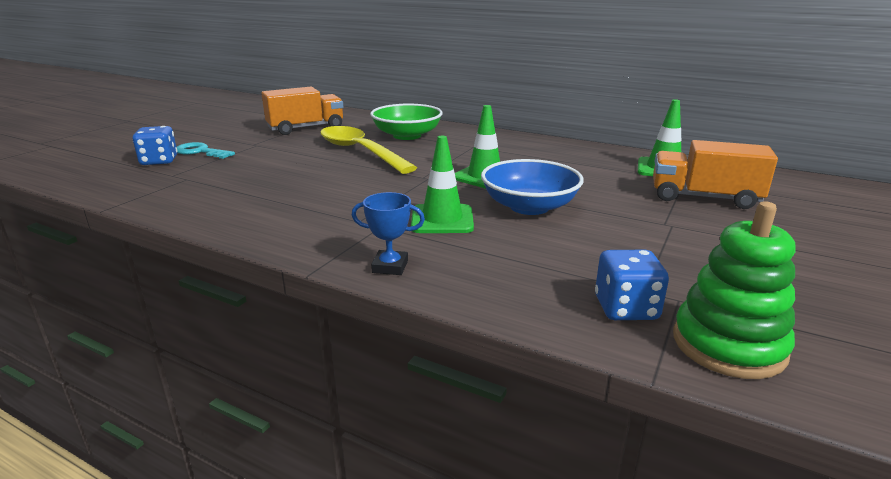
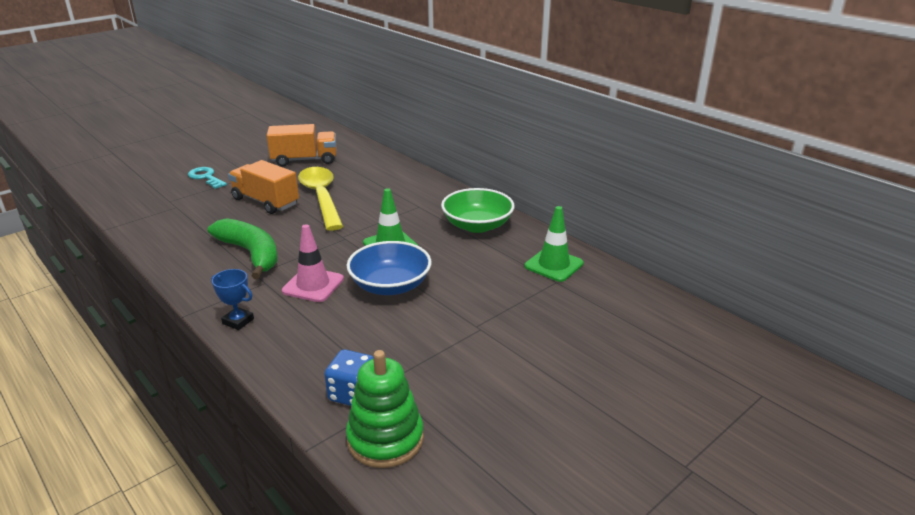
camera: 20 degrees right, 5 degrees up
(159, 161) = (171, 183): blue dice -> none
(332, 204) = (251, 253): none -> green banana
(407, 135) = (377, 183): green bowl -> green bowl (477, 225)
(442, 219) = (313, 285): green traffic cone -> pink traffic cone
(704, 197) = (546, 305): orange truck -> orange truck (265, 202)

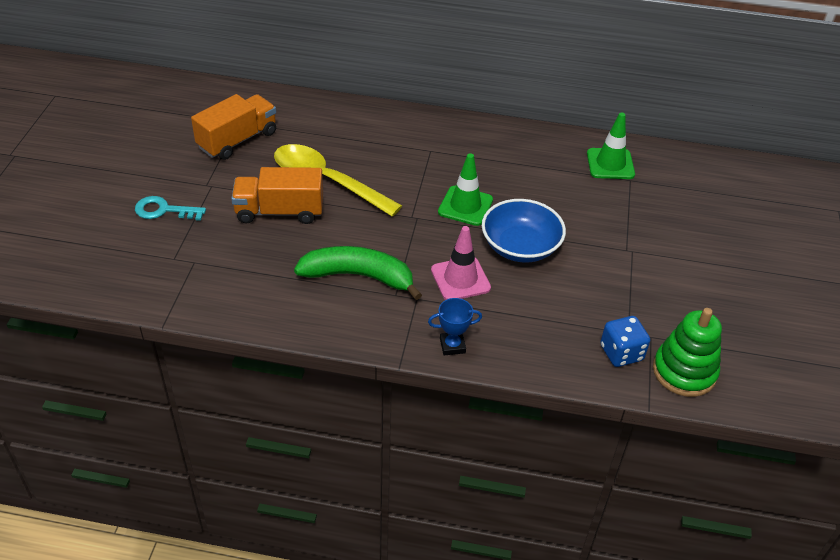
camera: 40 degrees left, 15 degrees up
(477, 225) = (506, 150): green bowl -> none

